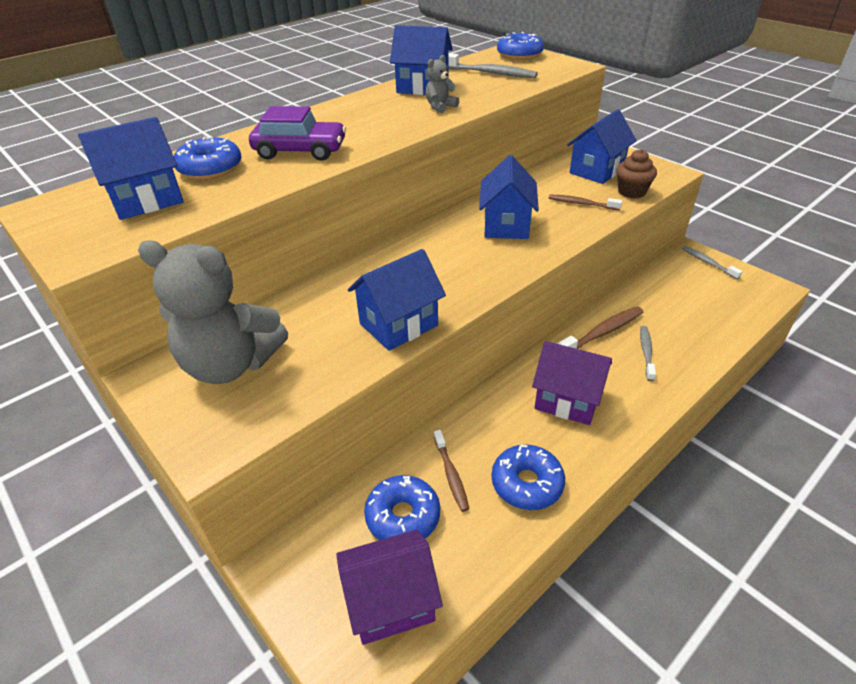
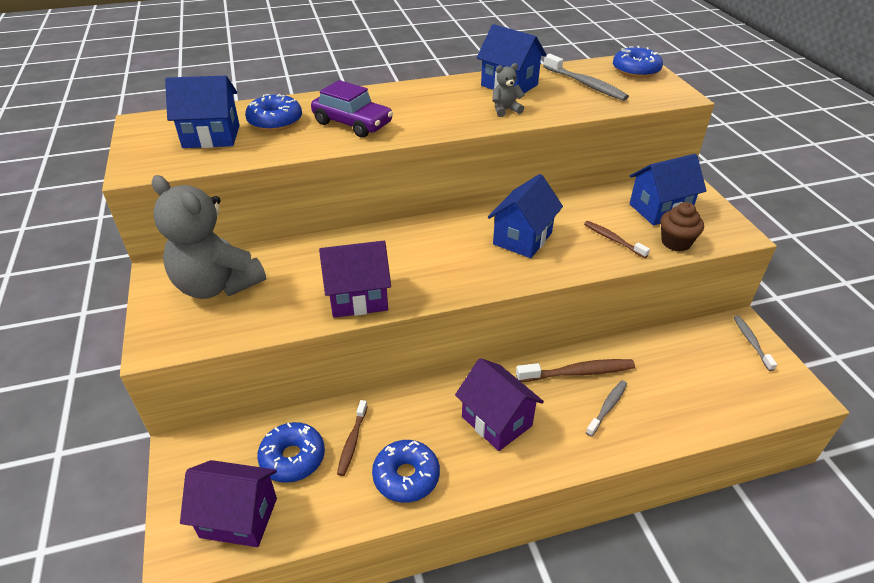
camera: 25 degrees right, 0 degrees up
(398, 324) = (358, 298): blue house -> purple house

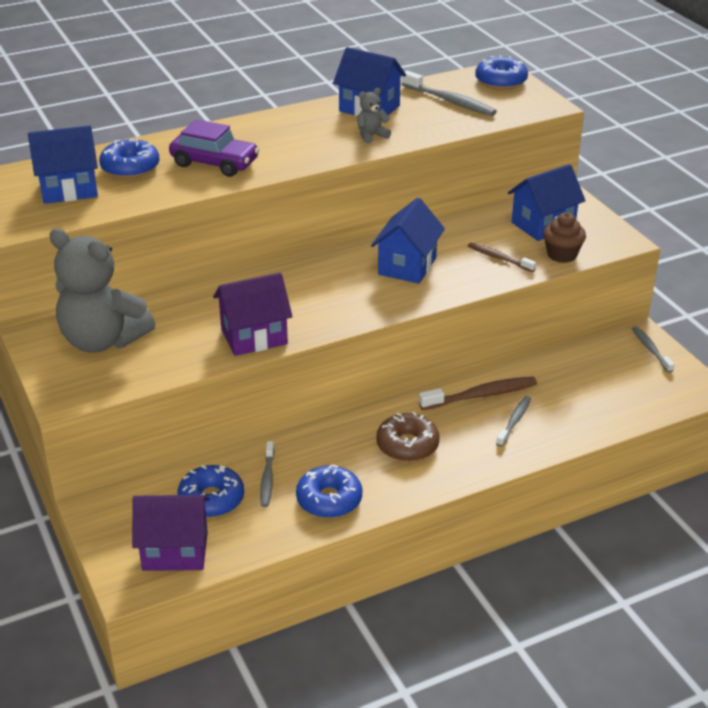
camera: 10 degrees left, 5 degrees down
(352, 442) = (267, 479): brown toothbrush -> grey toothbrush
(496, 421) = (407, 445): purple house -> brown donut

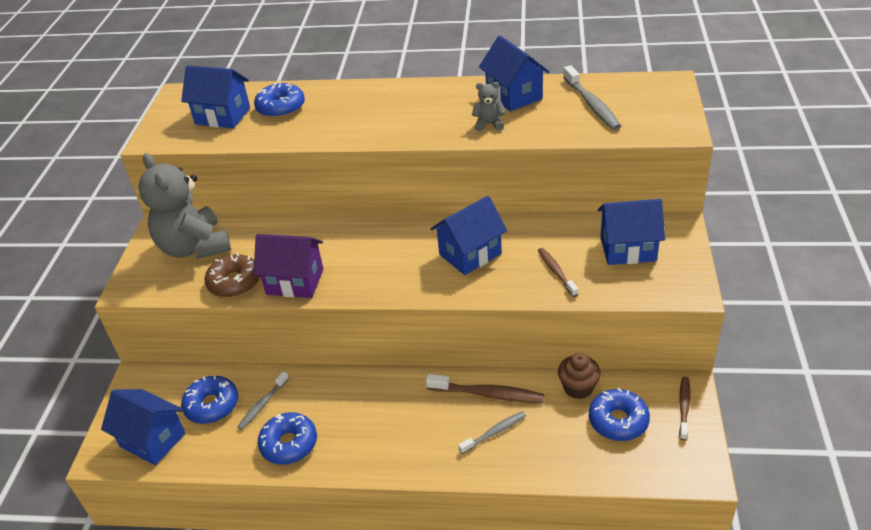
camera: 35 degrees right, 5 degrees up
(175, 551) = (152, 440): purple house -> blue house
(215, 163) = (343, 119): purple car -> none
(407, 445) = (388, 418): brown donut -> brown donut (234, 282)
(501, 81) = (660, 94): blue donut -> blue donut (618, 421)
(562, 255) = (617, 287): brown cupcake -> brown cupcake (578, 388)
(651, 349) = (684, 407): grey toothbrush -> brown toothbrush

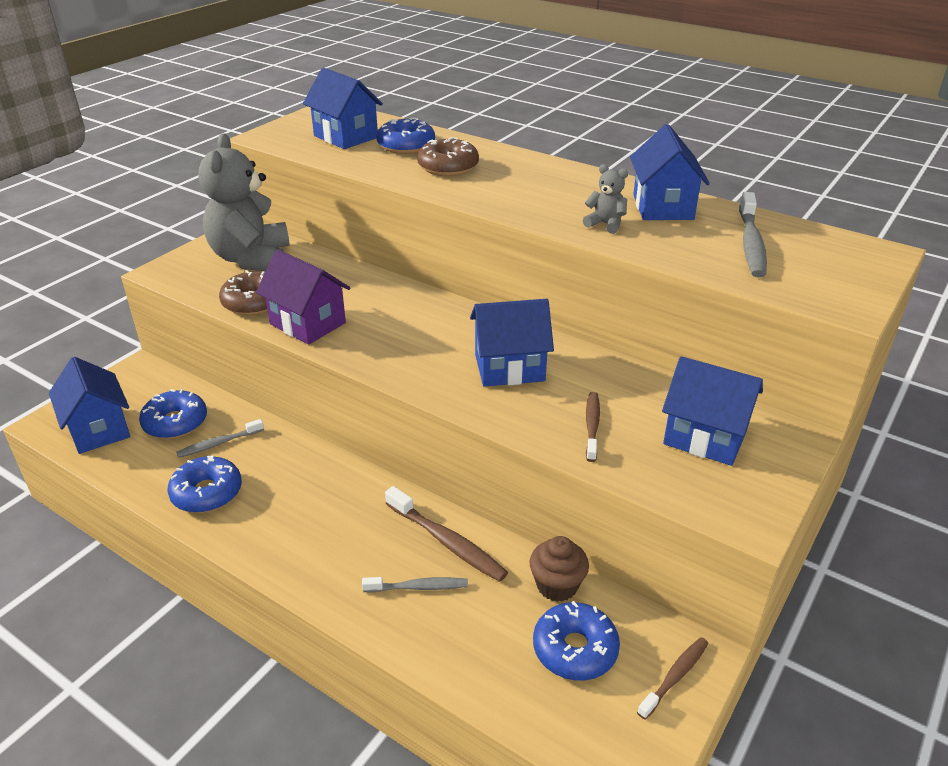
camera: 25 degrees right, 5 degrees down
(333, 116) = (448, 167): none -> brown donut

